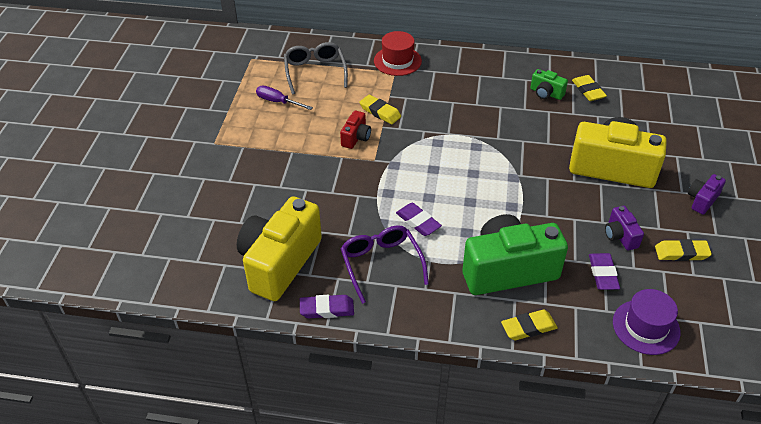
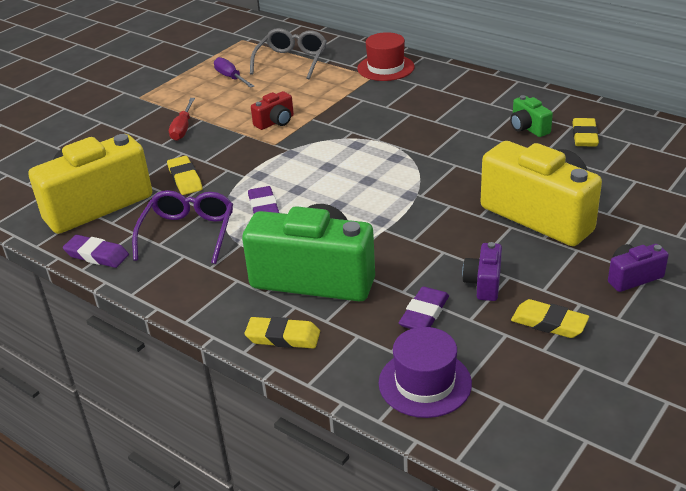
camera: 30 degrees right, 10 degrees down
(284, 165) = (183, 128): none -> red screwdriver
(380, 112) = (322, 106): yellow eraser -> yellow eraser (185, 179)

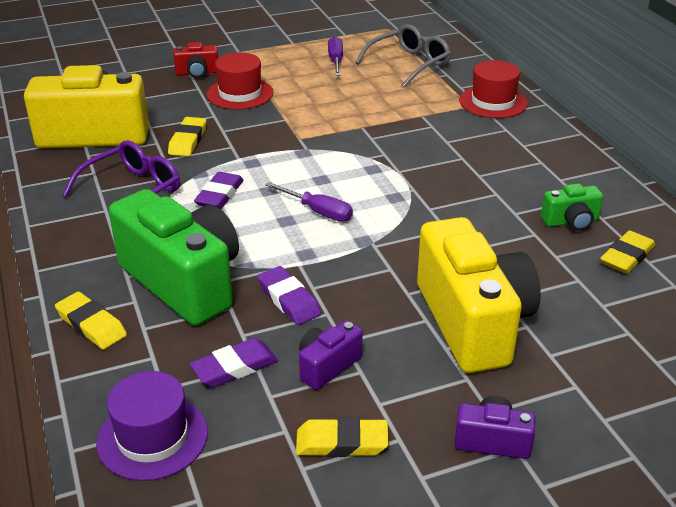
camera: 30 degrees right, 0 degrees up
(96, 255) = (44, 179): purple eraser -> purple eraser (288, 300)
(183, 128) = (240, 94): red screwdriver -> red hat
(275, 122) = (325, 118): red camera -> red camera (197, 73)
(353, 189) = (318, 212): none -> purple screwdriver
(528, 128) = (571, 222): green camera -> green camera turned 105 degrees counterclockwise
(549, 323) = (342, 442): yellow eraser -> yellow eraser turned 60 degrees counterclockwise

